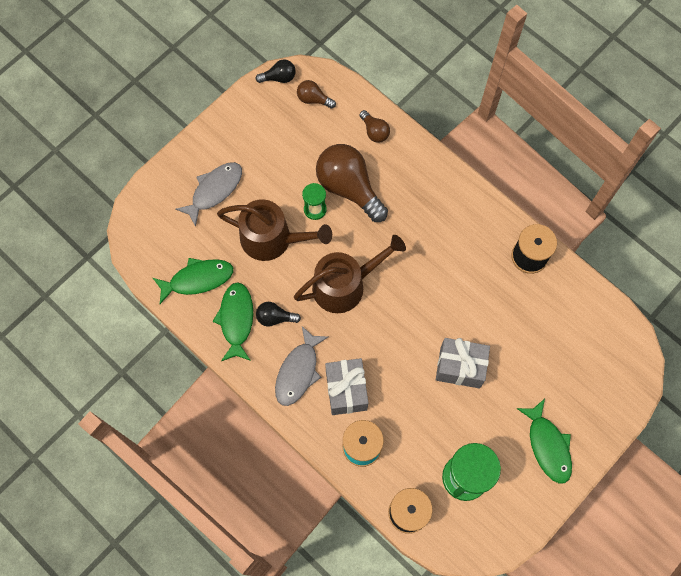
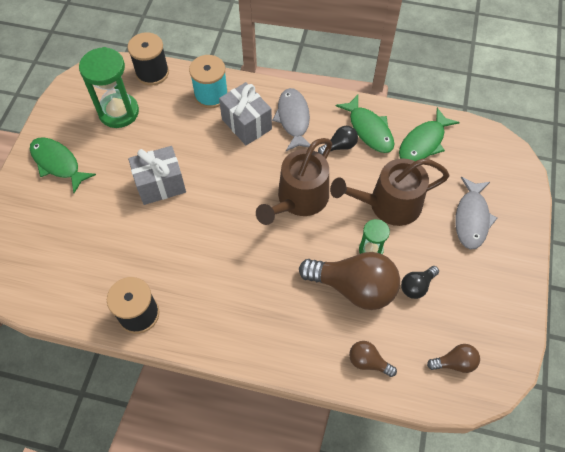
camera: 150 degrees right, 10 degrees down
(279, 77) = (508, 367): black light bulb -> black light bulb (417, 286)

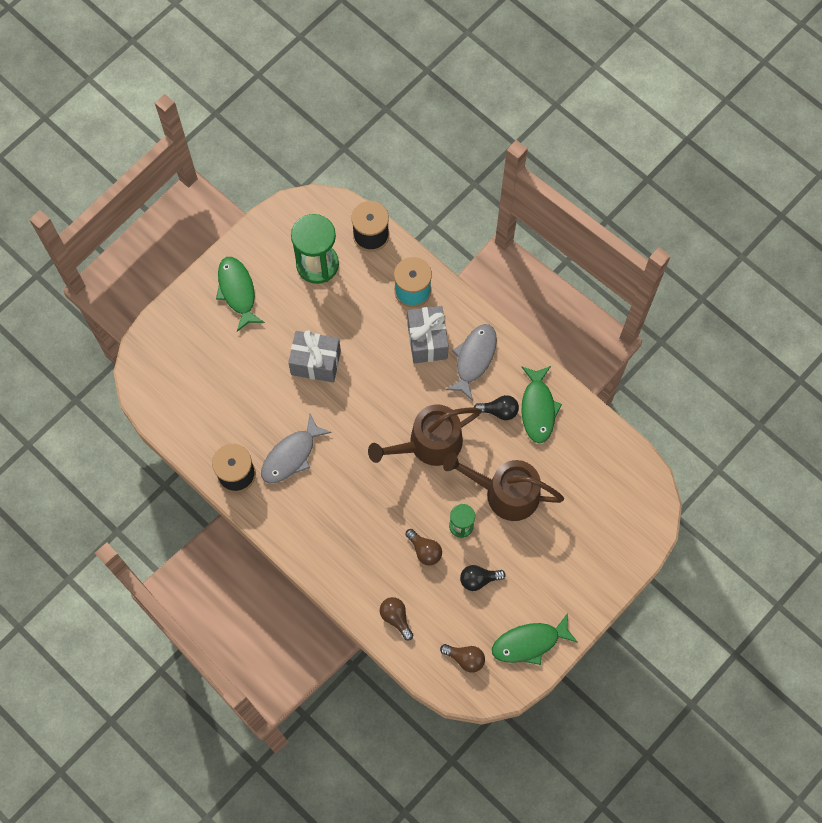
camera: 30 degrees right, 10 degrees up
(354, 287) = (424, 550): brown light bulb -> brown light bulb, size x0.48
(423, 142) = (580, 450): green fish -> green fish (529, 642)
(471, 218) = (570, 547): grey fish -> grey fish (291, 455)

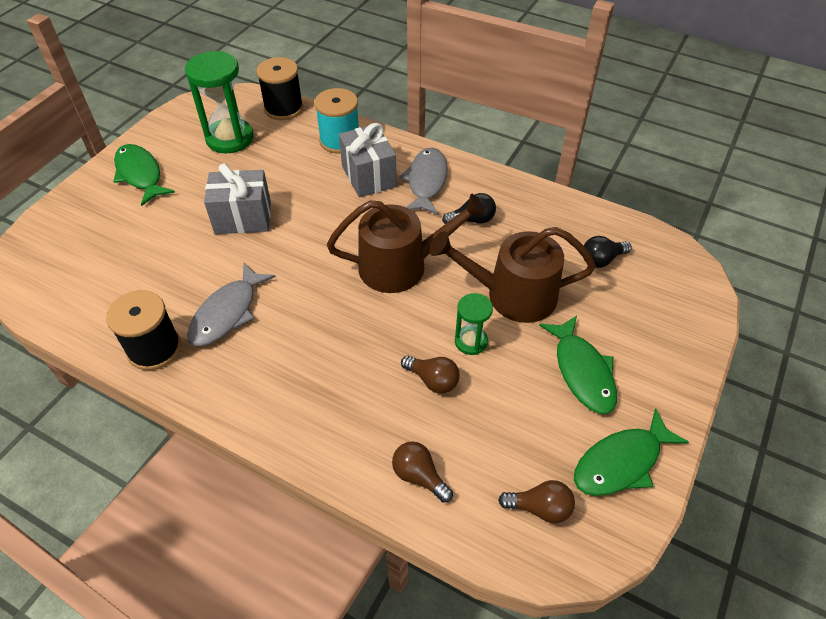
camera: 15 degrees left, 20 degrees down
(429, 444) = (401, 266): brown watering can -> brown watering can turned 150 degrees counterclockwise
(478, 579) = (518, 398): black light bulb -> black light bulb (601, 260)
(538, 408) = (515, 209): green fish -> green fish (582, 371)

